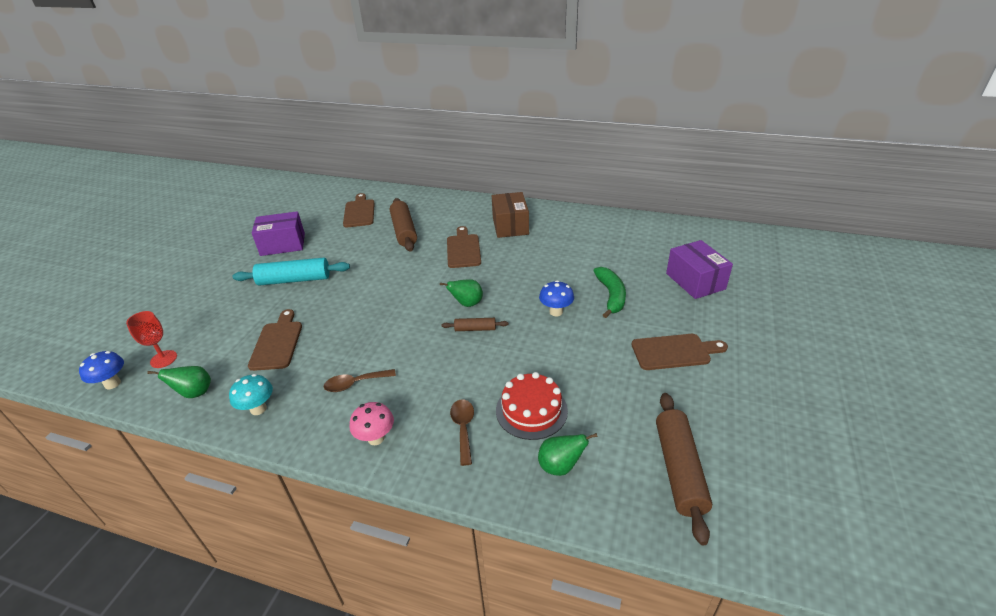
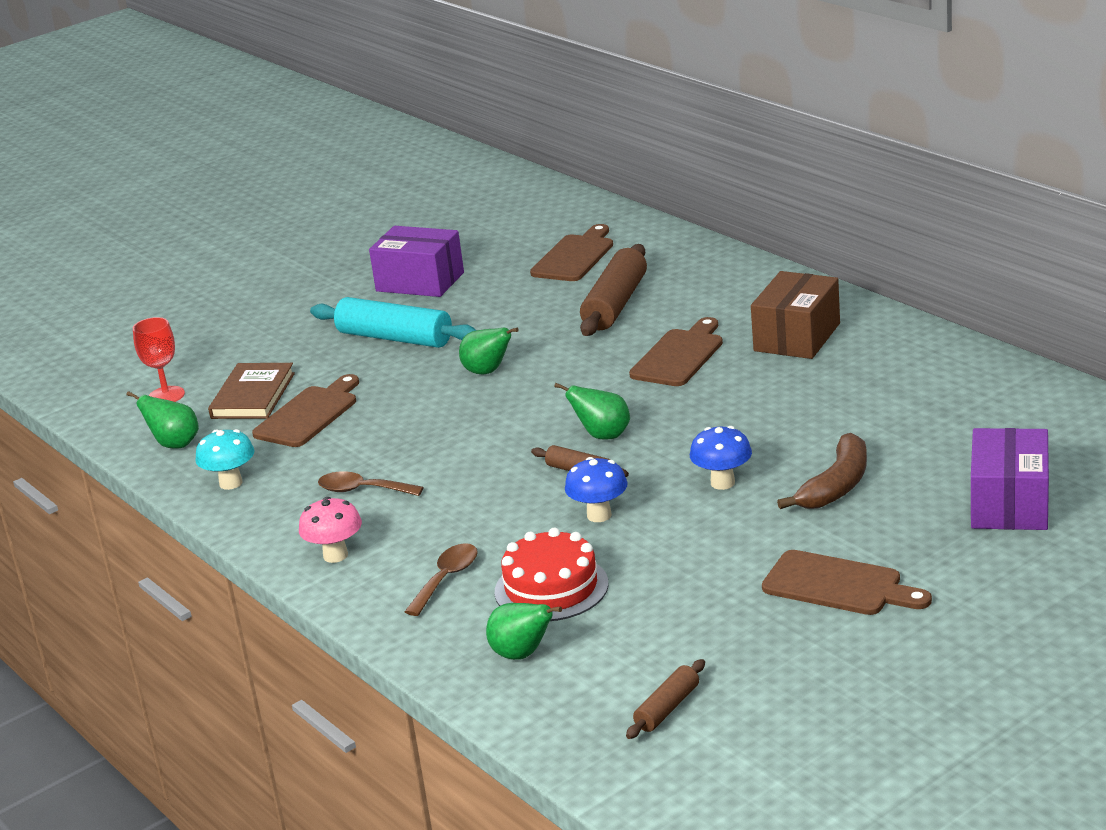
camera: 35 degrees right, 10 degrees down
(112, 383) = (95, 407): blue mushroom -> blue mushroom (599, 515)
(228, 341) = (253, 395): none -> brown book
(368, 285) = (487, 372): none -> green pear
(611, 296) = (836, 485): green banana -> brown banana
(679, 469) = (667, 708): brown rolling pin -> brown rolling pin, size x0.51

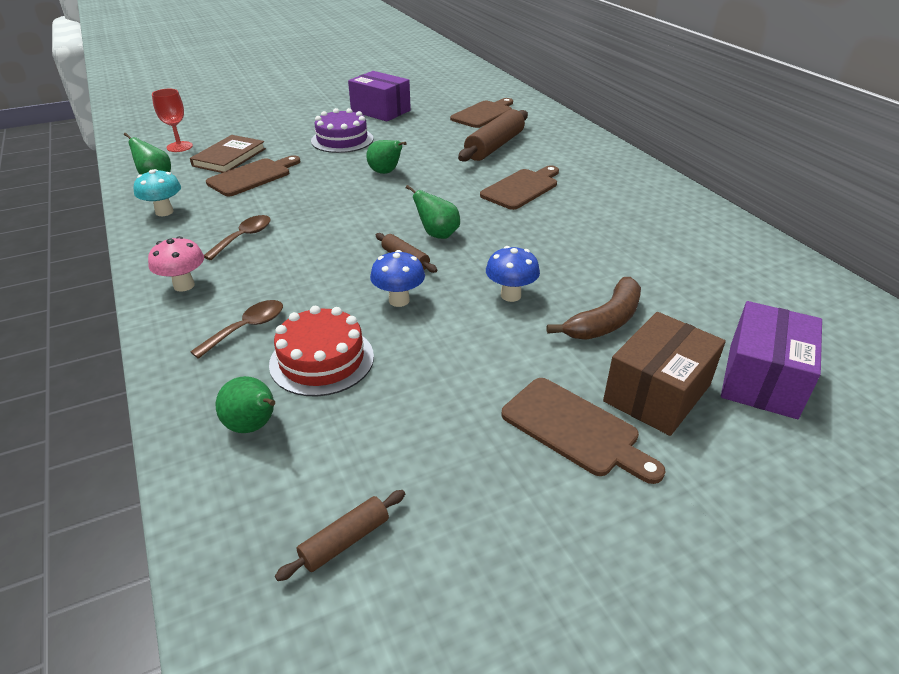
camera: 10 degrees right, 10 degrees up
(362, 490) = (244, 237): brown spoon -> brown spoon turned 90 degrees clockwise
(395, 338) = (342, 140): turquoise rolling pin -> purple cake
(797, 337) = (612, 192): brown box -> brown box (657, 393)

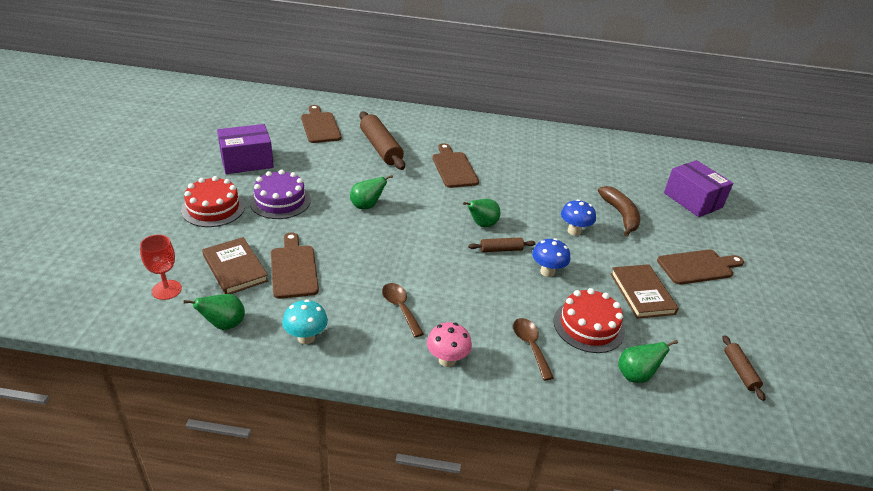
camera: 60 degrees left, 0 degrees up
(299, 124) = (213, 208): none -> red cake
(439, 387) = (642, 293): none -> brown book
(657, 393) = (686, 231): brown box -> none

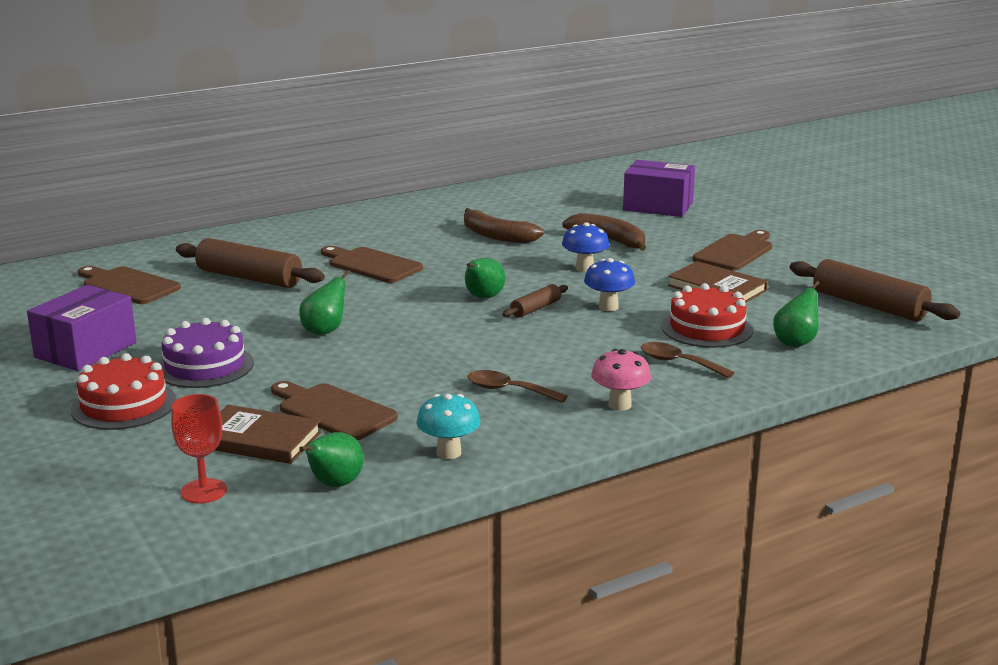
camera: 35 degrees left, 15 degrees down
(553, 178) = (496, 236): none -> brown banana
(740, 371) = (869, 305): brown rolling pin -> brown rolling pin, size x1.95

